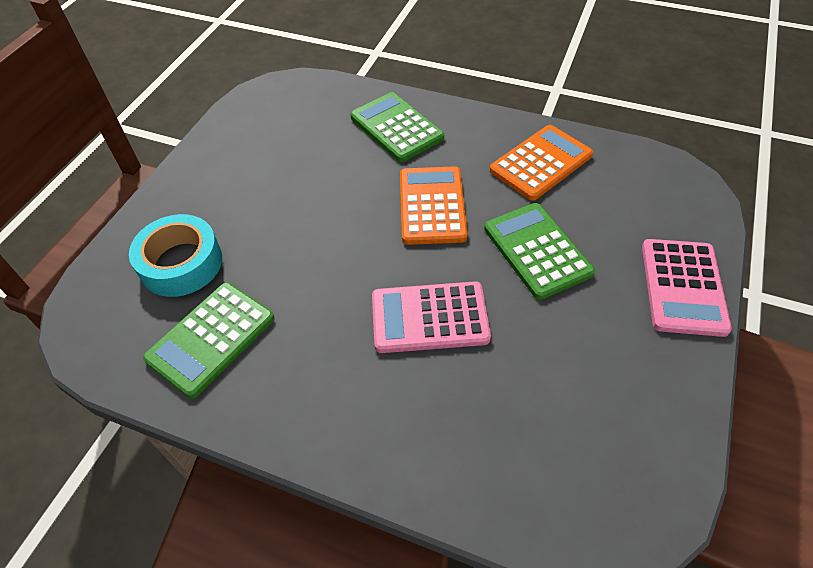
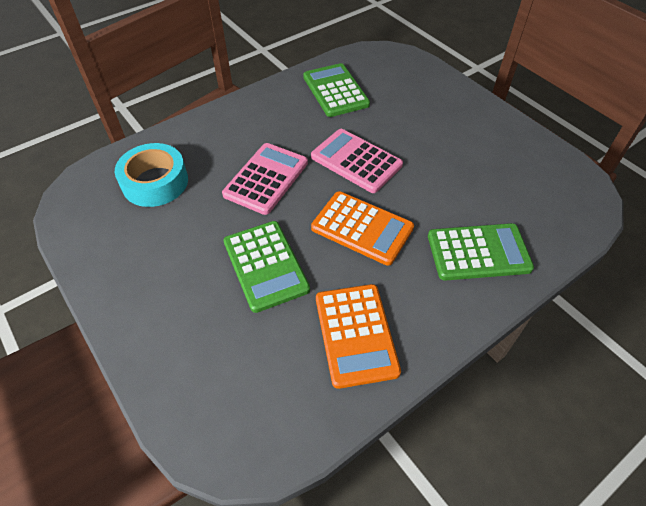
camera: 120 degrees right, 0 degrees up
(181, 263) = (404, 94): turquoise tape -> turquoise tape (155, 182)
(536, 250) = (266, 265): green calculator -> green calculator turned 60 degrees clockwise
(683, 287) = (150, 336): pink calculator -> pink calculator (356, 161)

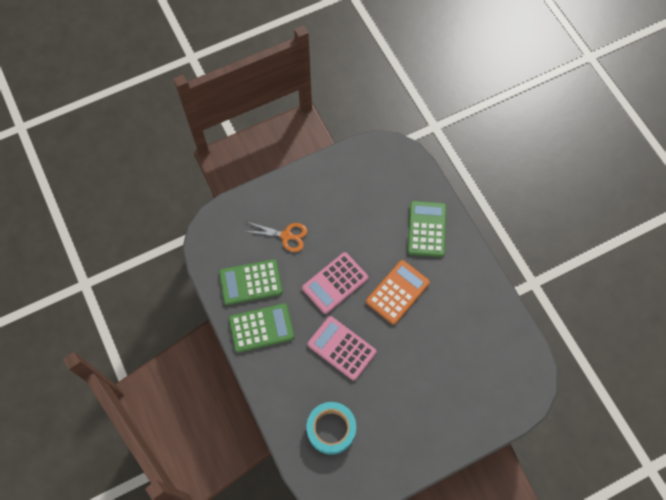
camera: 80 degrees left, 15 degrees up
(266, 265) = (419, 356): green calculator -> green calculator (261, 328)
(356, 334) = (474, 312): orange calculator -> none
(405, 111) = (287, 236): none -> orange scissors

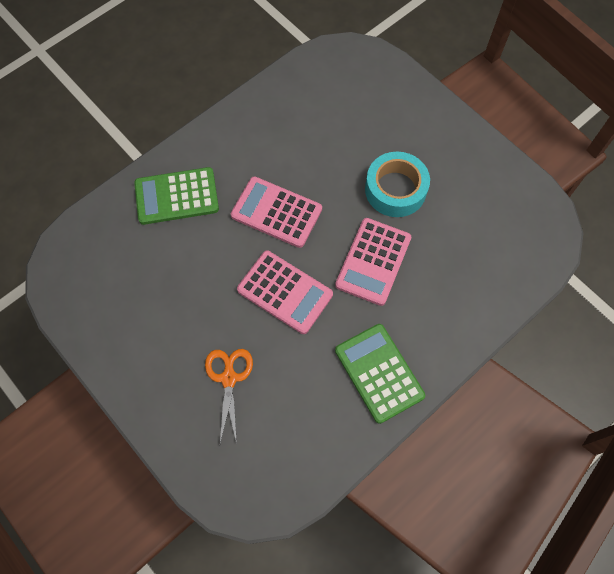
camera: 105 degrees left, 0 degrees up
(251, 282) = (315, 409): green calculator -> none
(331, 429) = (480, 248): turquoise tape -> turquoise tape (395, 189)
(397, 292) = (276, 212): orange calculator -> pink calculator

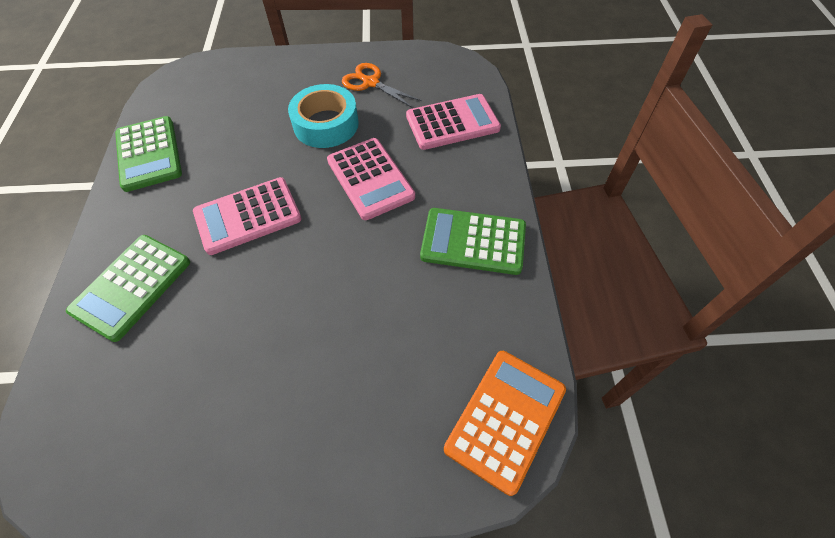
camera: 50 degrees left, 10 degrees down
(229, 377) = (364, 372): orange scissors -> orange scissors (370, 82)
(264, 484) = (505, 419): none -> orange calculator
(270, 106) = (149, 154): none -> green calculator
(285, 292) = (328, 261): pink calculator -> pink calculator (452, 122)

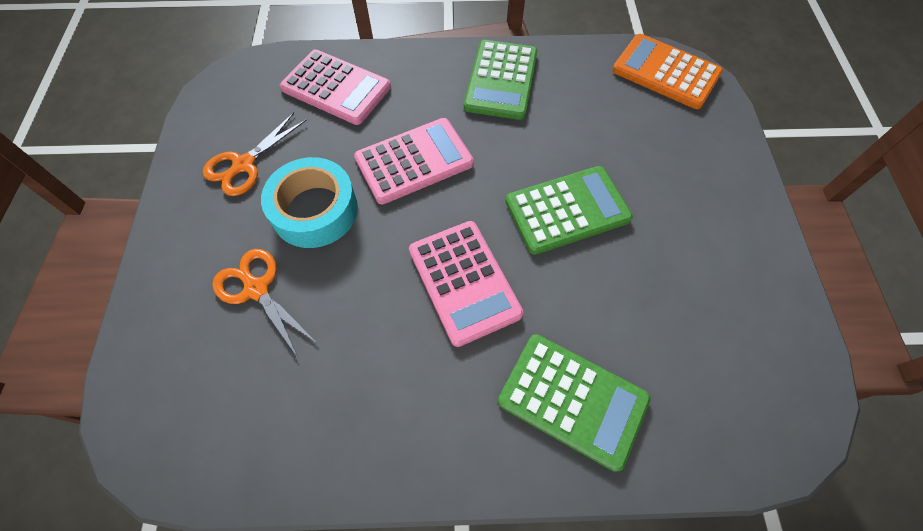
camera: 90 degrees left, 5 degrees up
(149, 154) = (335, 443): green calculator -> green calculator (567, 210)
(266, 104) = (256, 288): none -> orange scissors
(452, 122) = (336, 88): pink calculator -> pink calculator turned 135 degrees clockwise

